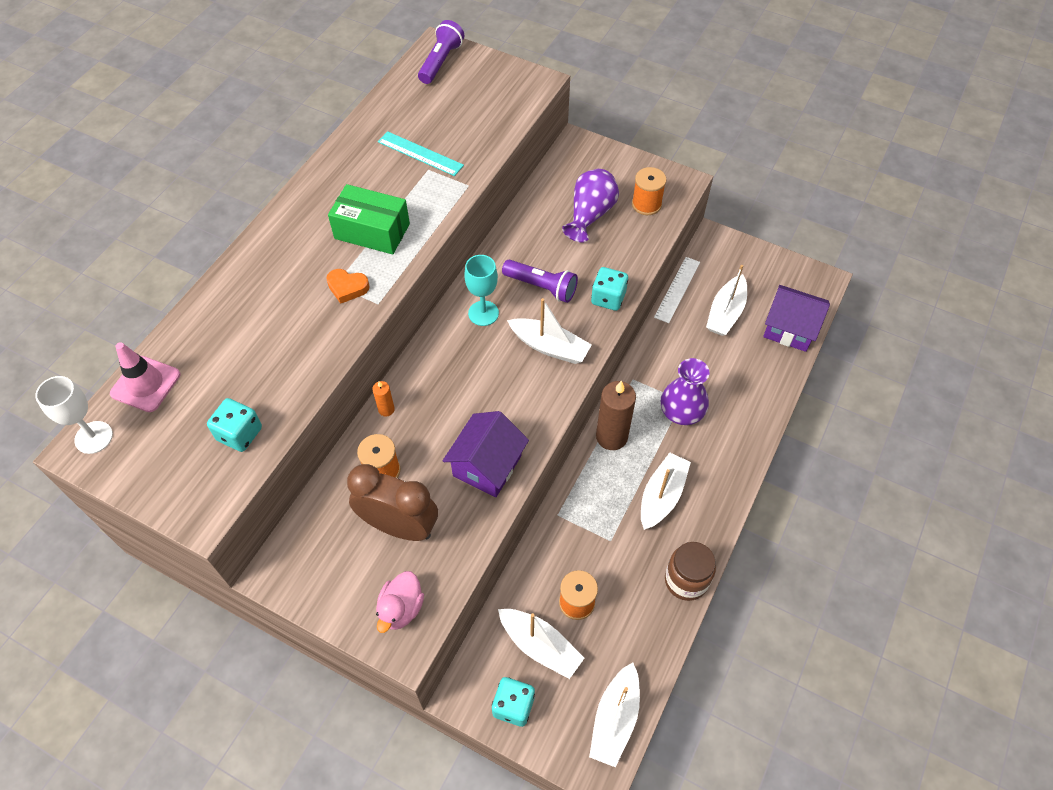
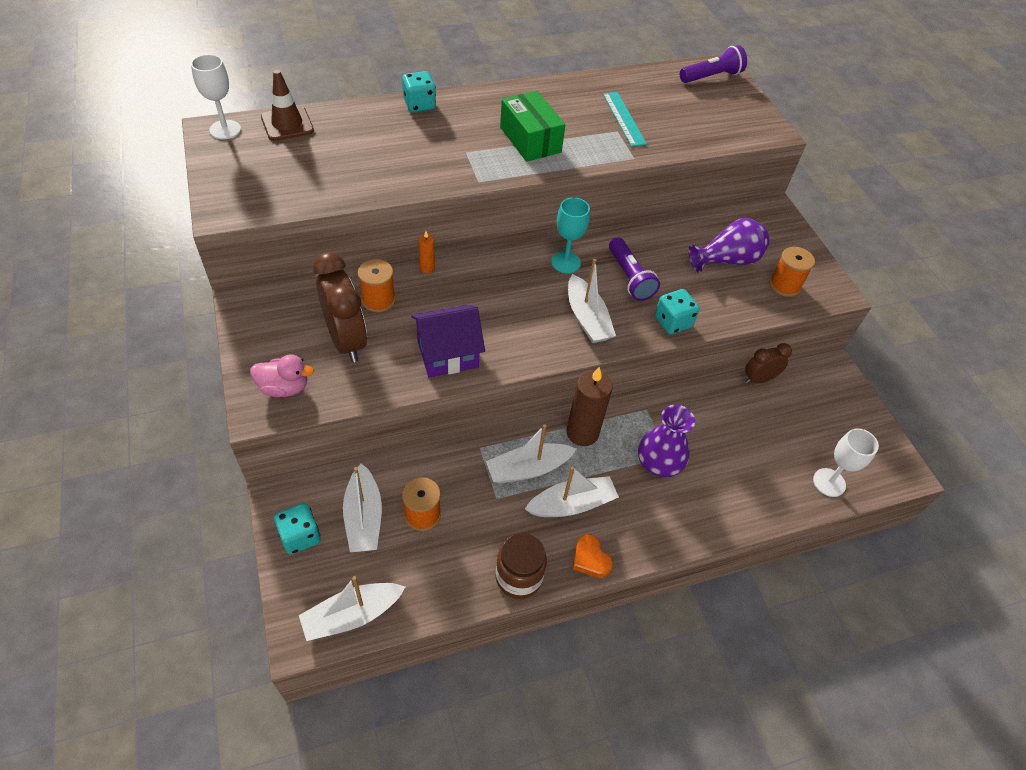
camera: 40 degrees right, 5 degrees down
(145, 384) = (287, 124): pink traffic cone -> brown traffic cone
(240, 434) = (300, 188): turquoise dice -> turquoise dice (419, 105)
(347, 287) = (471, 159): orange heart -> orange heart (590, 559)
(401, 608) = (284, 388): pink duck -> pink duck turned 150 degrees counterclockwise
(677, 289) = (759, 379): white ruler -> brown clock
(725, 313) = (782, 426): white boat -> white boat (528, 469)
(790, 329) = (829, 482): purple house -> white goblet

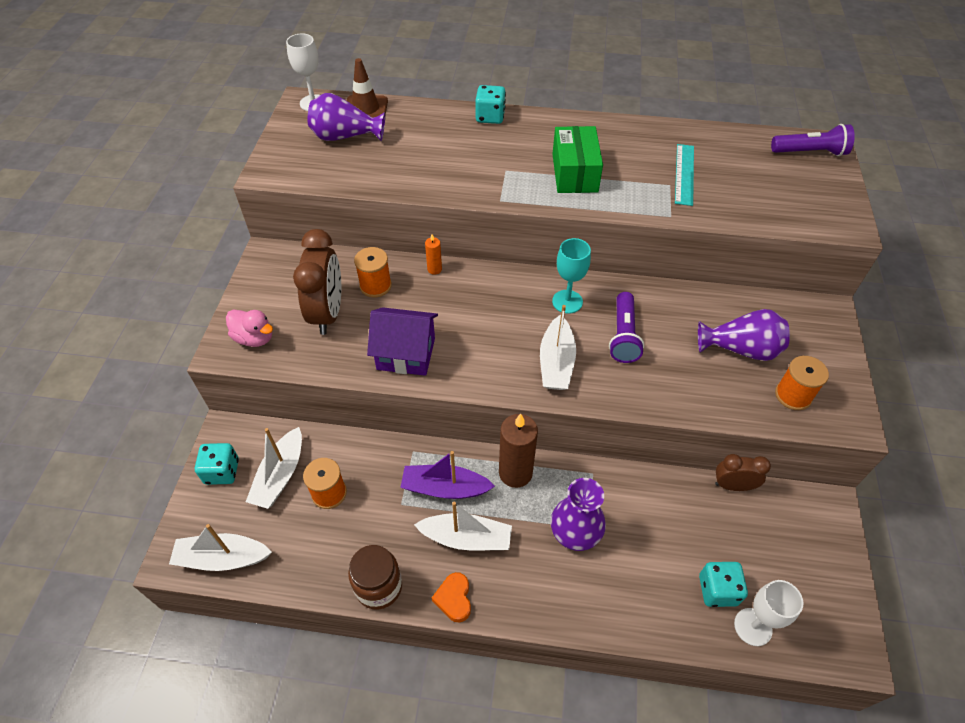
camera: 30 degrees right, 0 degrees up
(284, 156) = (345, 137): none -> purple vase
(528, 469) = (445, 488): white boat -> purple boat
(673, 322) = (643, 394): turquoise dice -> turquoise dice (717, 590)

